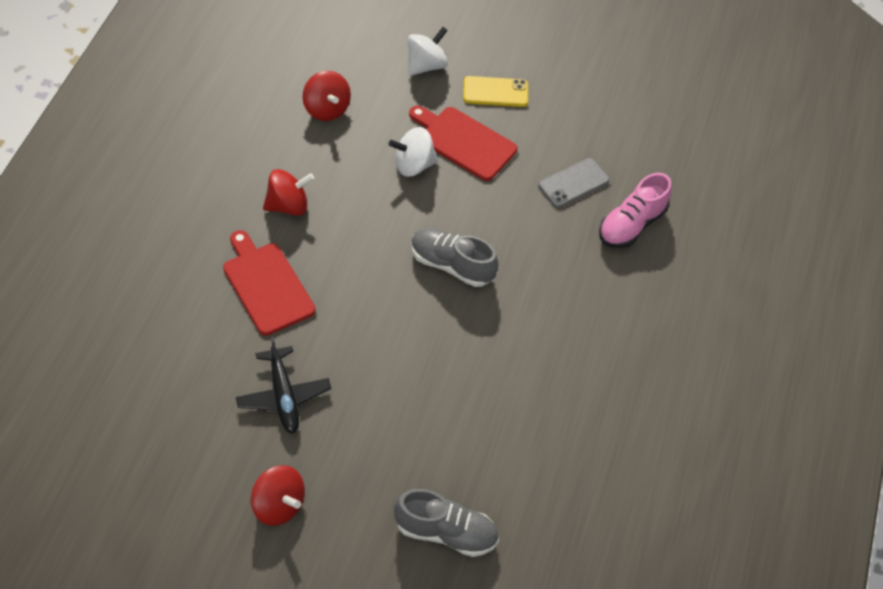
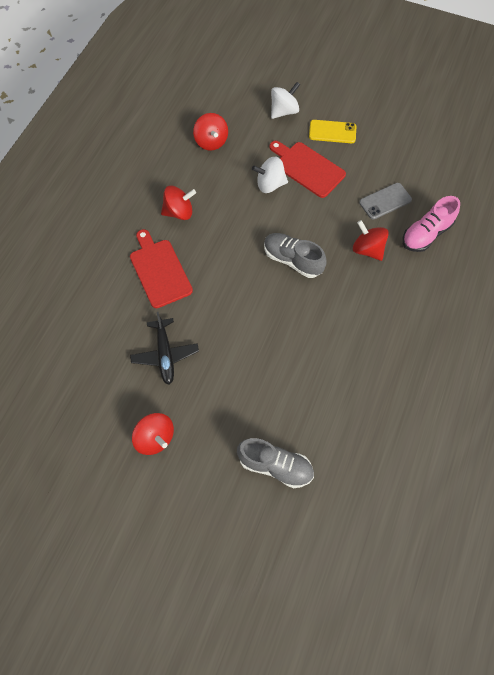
camera: 10 degrees right, 10 degrees up
(553, 247) = (367, 249): none -> red spinning top

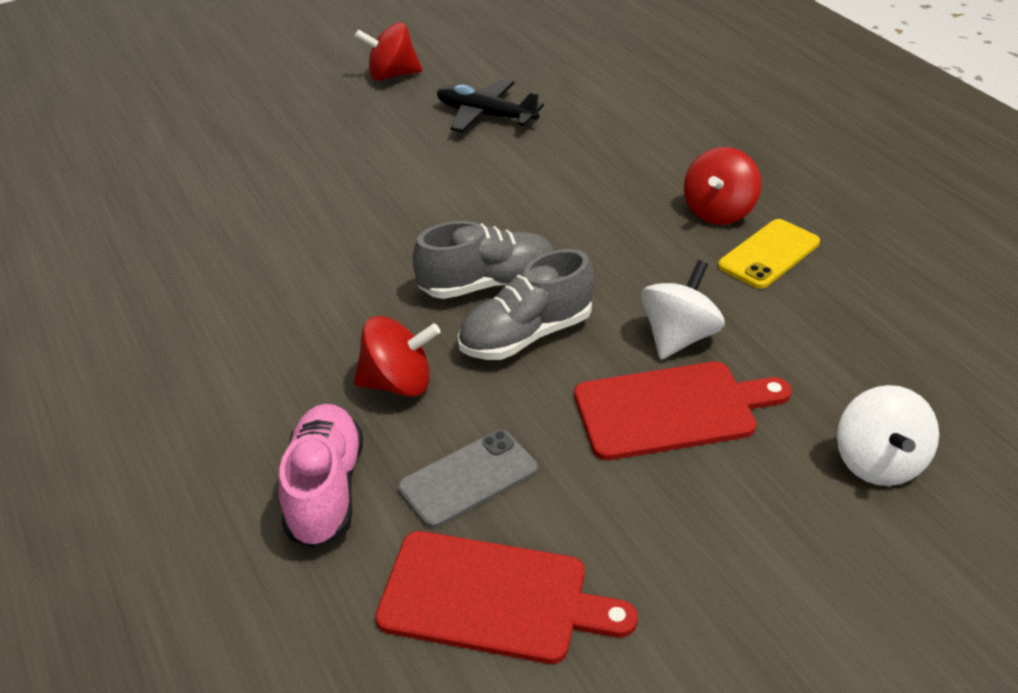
camera: 130 degrees right, 25 degrees down
(159, 271) = (623, 155): red cutting board -> red cutting board (492, 598)
(211, 142) = (863, 313): red spinning top -> none
(275, 465) = (236, 135): grey shoe -> grey shoe (526, 335)
(332, 132) = (743, 511): yellow phone -> yellow phone (769, 254)
(385, 201) = (468, 479): grey phone -> grey phone turned 45 degrees clockwise

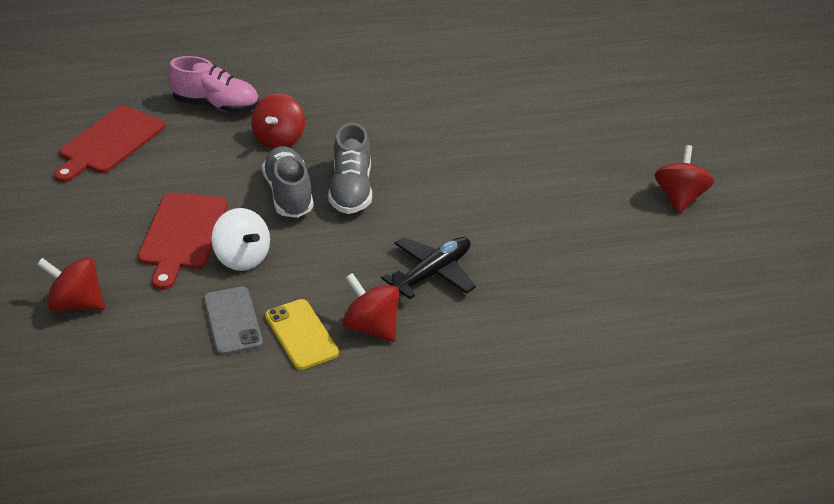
camera: 105 degrees right, 0 degrees up
(468, 479) = (189, 150): grey phone -> grey phone (233, 321)
(485, 115) = (585, 236): black plane -> black plane (432, 273)
(879, 463) = (76, 304): white spinning top -> red spinning top

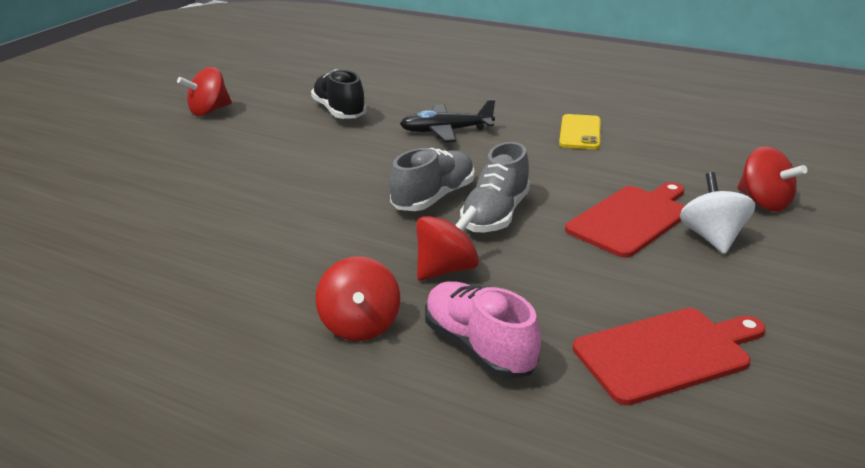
camera: 140 degrees left, 10 degrees down
(233, 321) = (627, 153): grey phone -> none
(242, 258) = (586, 185): white spinning top -> white spinning top (712, 237)
(371, 327) = (525, 122): red spinning top -> red spinning top (360, 325)
(569, 254) = (339, 111): none -> black shoe

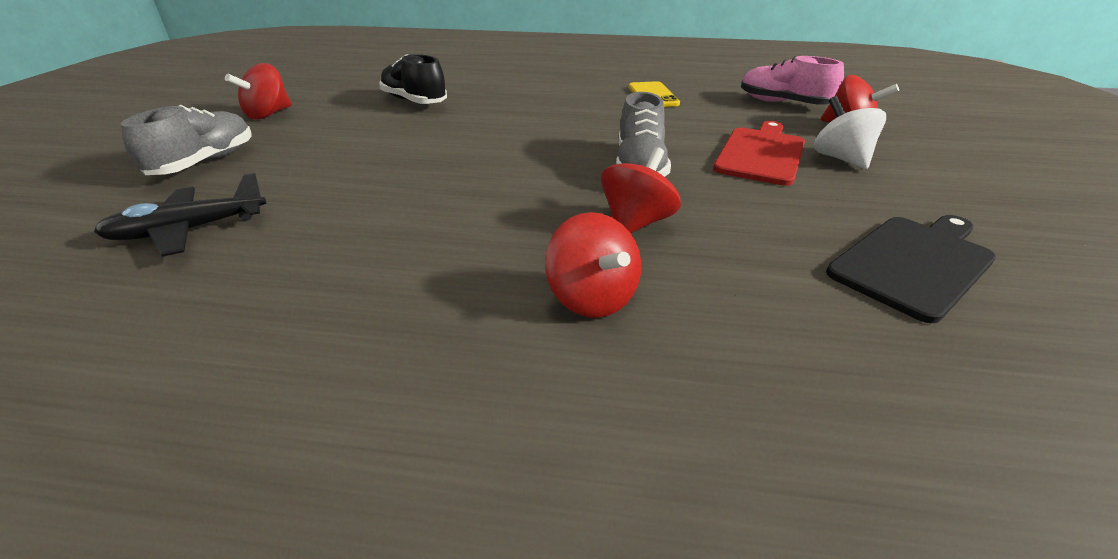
camera: 20 degrees left, 5 degrees up
(434, 197) = (567, 161): grey shoe -> grey shoe (205, 162)
(446, 131) = (532, 106): black plane -> black plane (188, 230)
(479, 347) = (738, 294): pink shoe -> pink shoe (783, 103)
(666, 353) = (914, 263): red cutting board -> black cutting board

